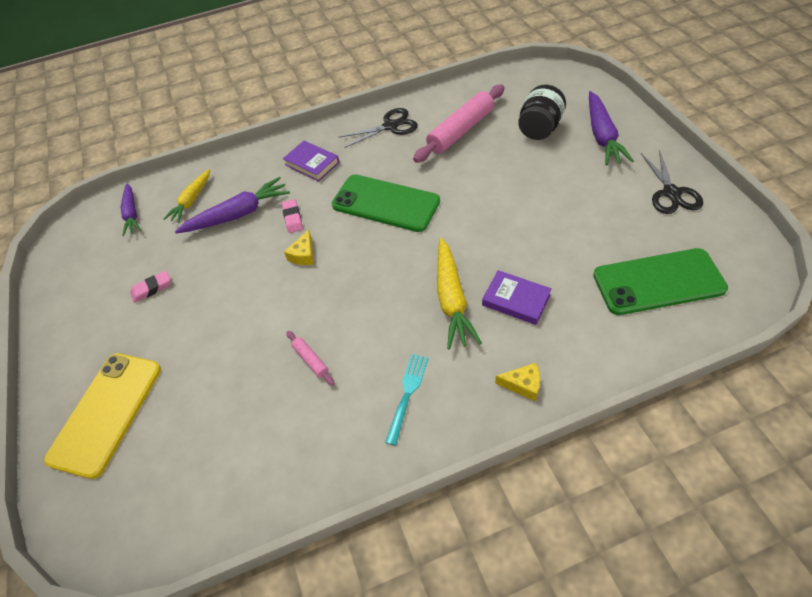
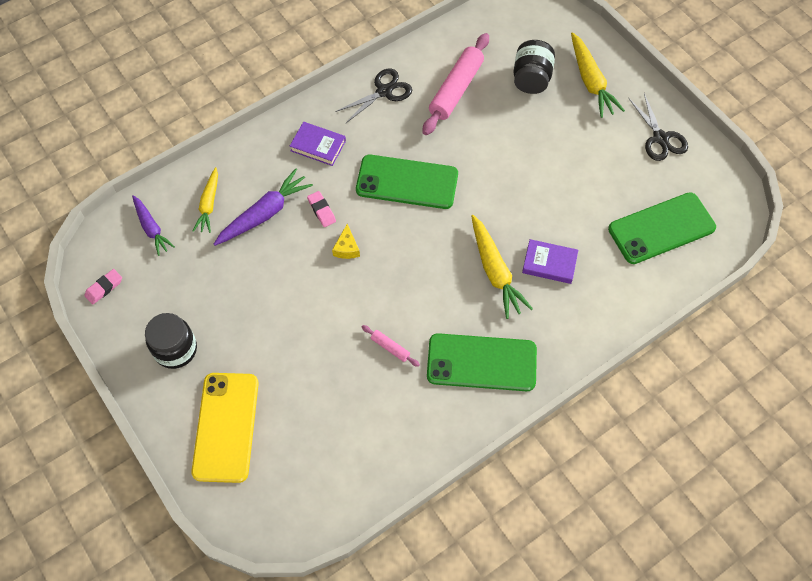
camera: 20 degrees left, 10 degrees up
(97, 325) = (175, 349): none -> black jar
(152, 288) = (212, 305): pink eraser -> pink eraser (104, 288)
(407, 395) = (481, 362): turquoise fork -> green phone
(523, 385) = (571, 337): yellow cheese -> none
(602, 136) = (591, 81): purple carrot -> yellow carrot

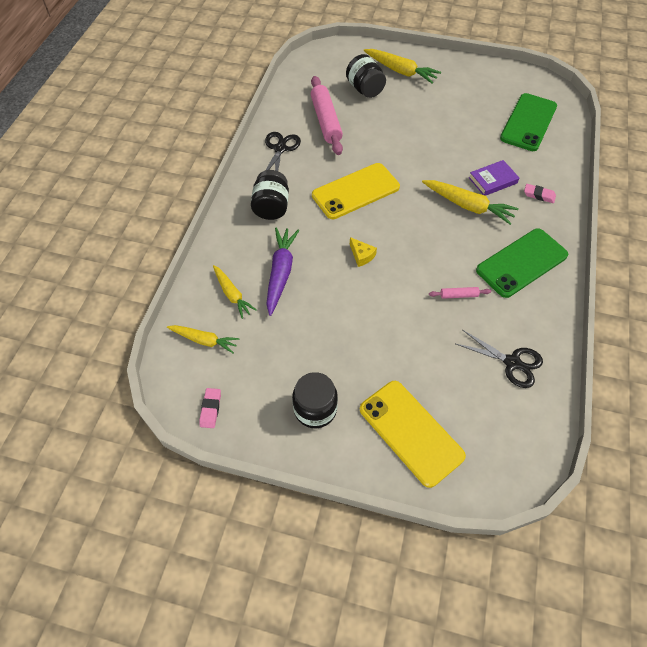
camera: 40 degrees left, 5 degrees down
(151, 228) = (204, 340): purple carrot -> yellow carrot
(318, 146) = (271, 207): purple book -> black jar
(321, 210) = (318, 244): pink eraser -> pink eraser (539, 195)
(407, 182) = (355, 191): green phone -> yellow phone
(660, 138) = (472, 78): black scissors -> black scissors (512, 362)

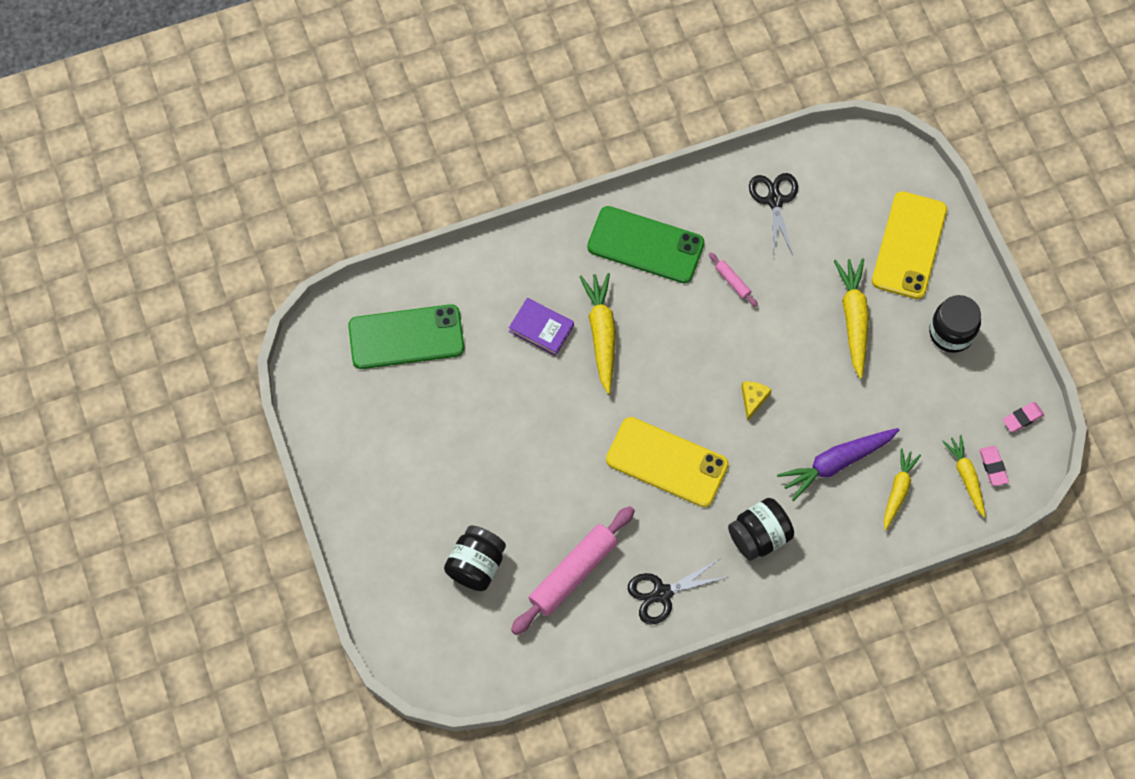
camera: 125 degrees left, 10 degrees up
(400, 71) = (405, 543): yellow carrot -> yellow carrot (853, 318)
(539, 195) = (531, 271): pink eraser -> pink eraser (993, 467)

